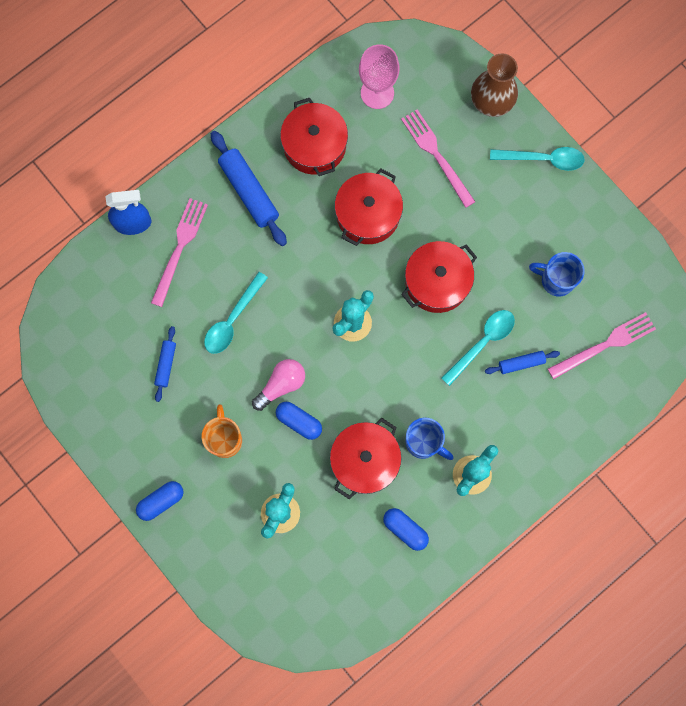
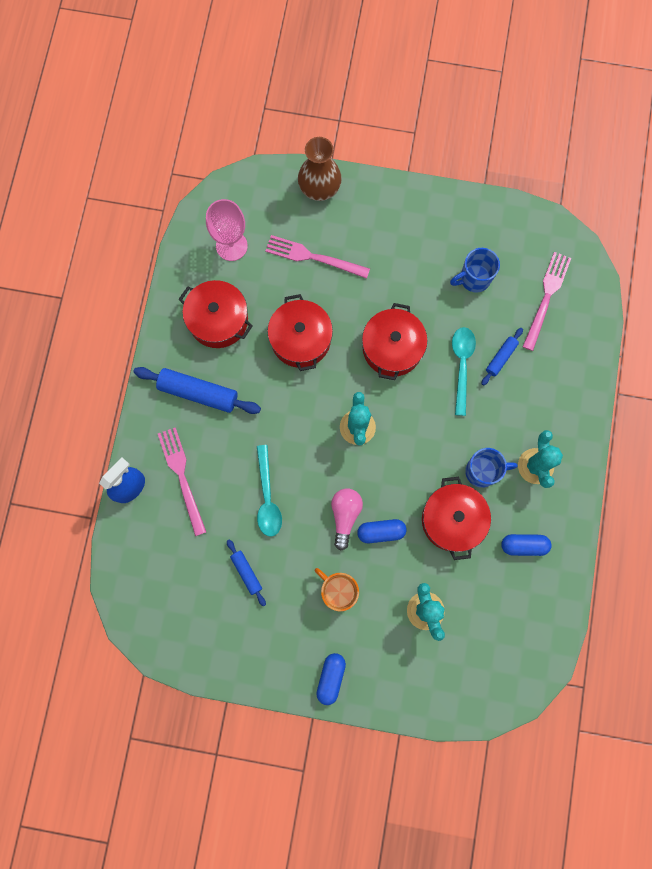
camera: 40 degrees left, 0 degrees up
(543, 159) = (391, 200): turquoise spoon -> none

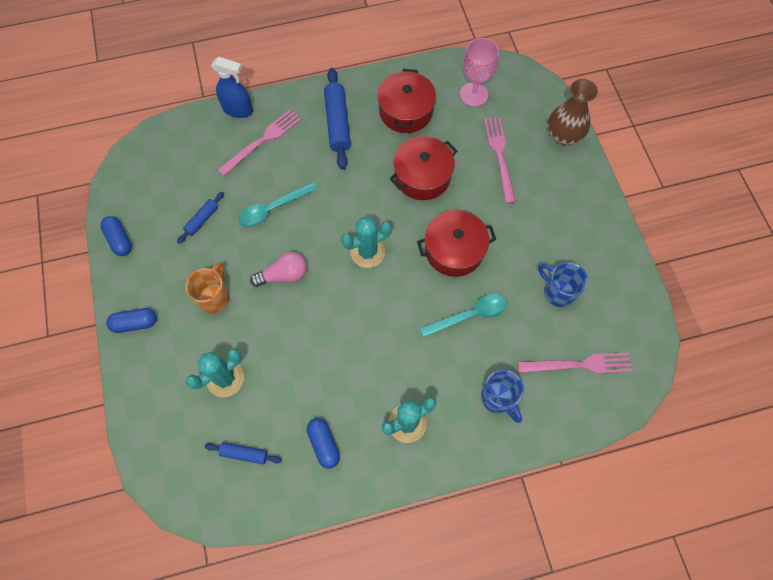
camera: 65 degrees right, 10 degrees down
(381, 532) = (282, 310): blue capsule -> blue capsule (120, 240)
(452, 520) = (320, 367): red pot -> none
(482, 471) = (378, 376): blue mug -> blue mug (498, 398)
(501, 358) = (496, 347): blue rolling pin -> blue rolling pin (244, 454)

